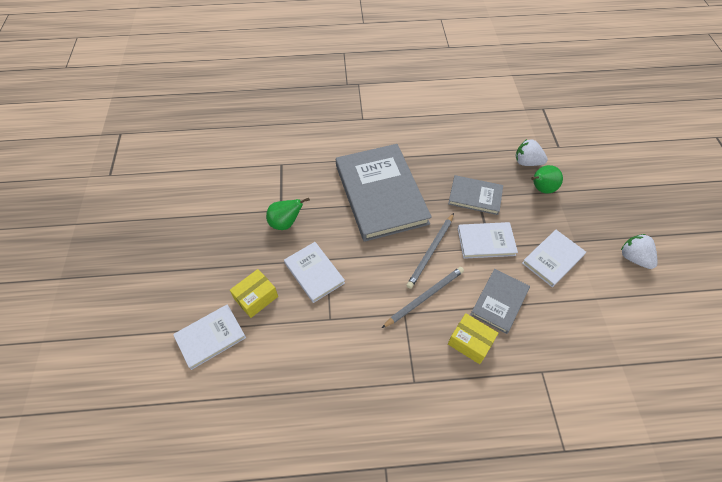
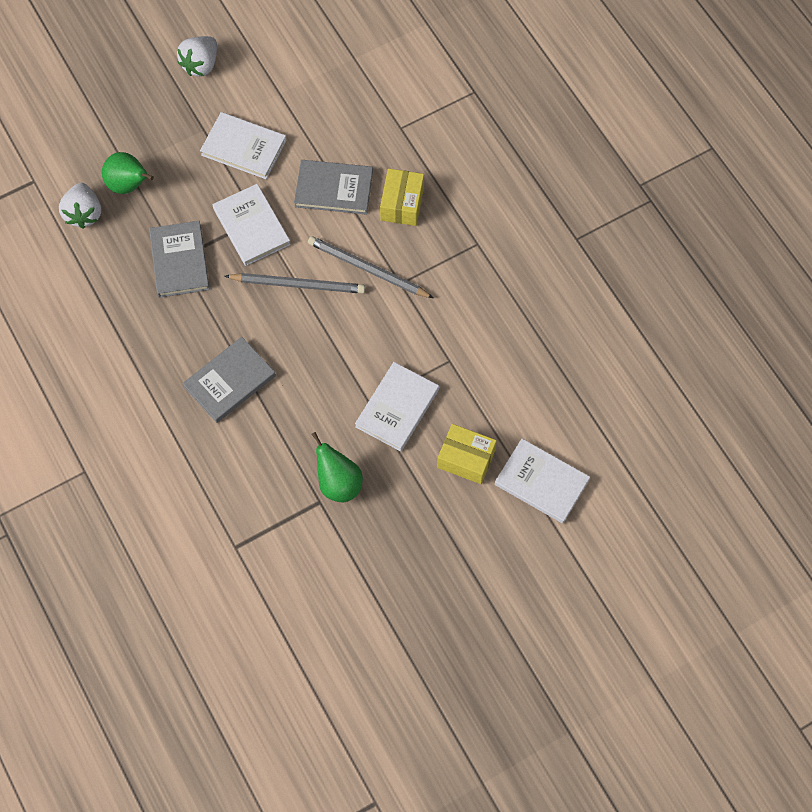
camera: 115 degrees left, 10 degrees up
(380, 194) = (230, 381): grey book -> grey book, size x0.50

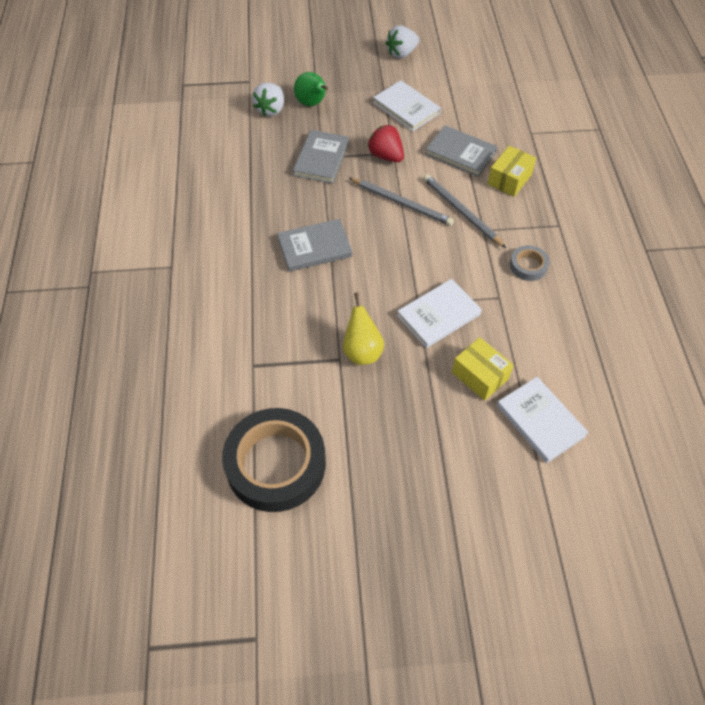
camera: 25 degrees right, 10 degrees down
(251, 227) = (386, 156): white book -> red strawberry
(312, 638) = (276, 464): none -> black tape
(338, 483) = (362, 351): green pear -> yellow pear
(464, 309) = (528, 266): none -> grey tape

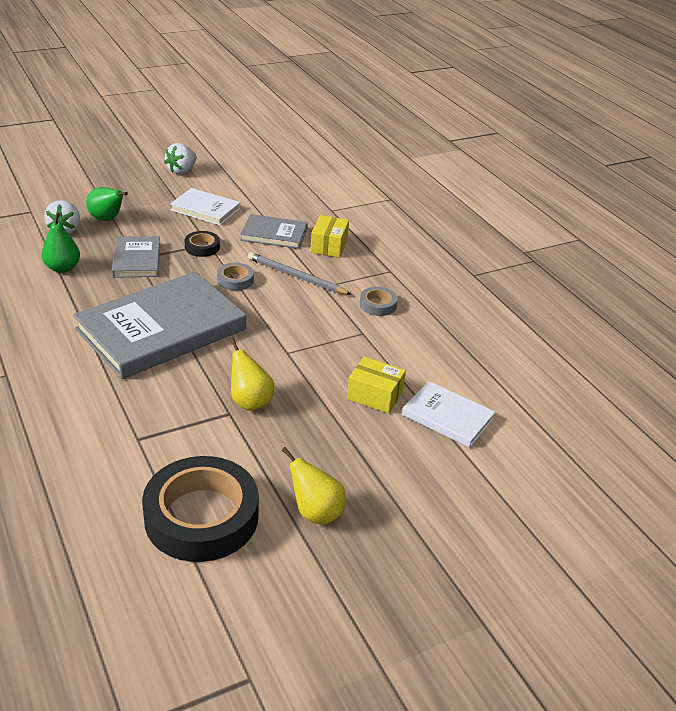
camera: 25 degrees left, 20 degrees down
(254, 155) = (62, 268): none -> green pear
(314, 247) = (161, 329): grey book -> grey book, size x1.99
(373, 491) = (315, 512): none -> yellow pear
(386, 156) = (202, 247): red strawberry -> black tape
(402, 203) = (235, 280): grey pencil -> grey tape
(438, 315) = (313, 358): white book -> none

